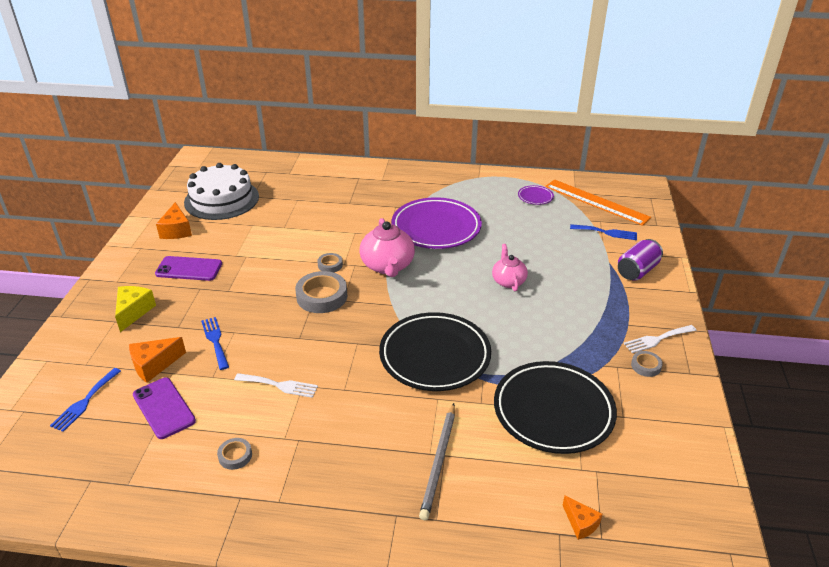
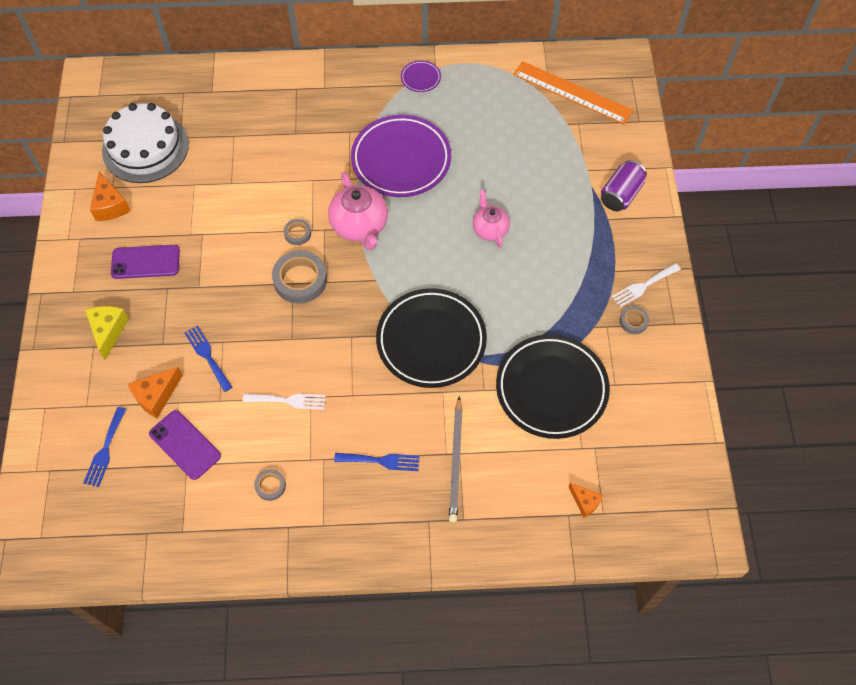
camera: 10 degrees left, 25 degrees up
(535, 197) = (504, 94): purple plate -> purple plate (420, 78)
(606, 232) = (586, 141): blue fork -> blue fork (381, 461)

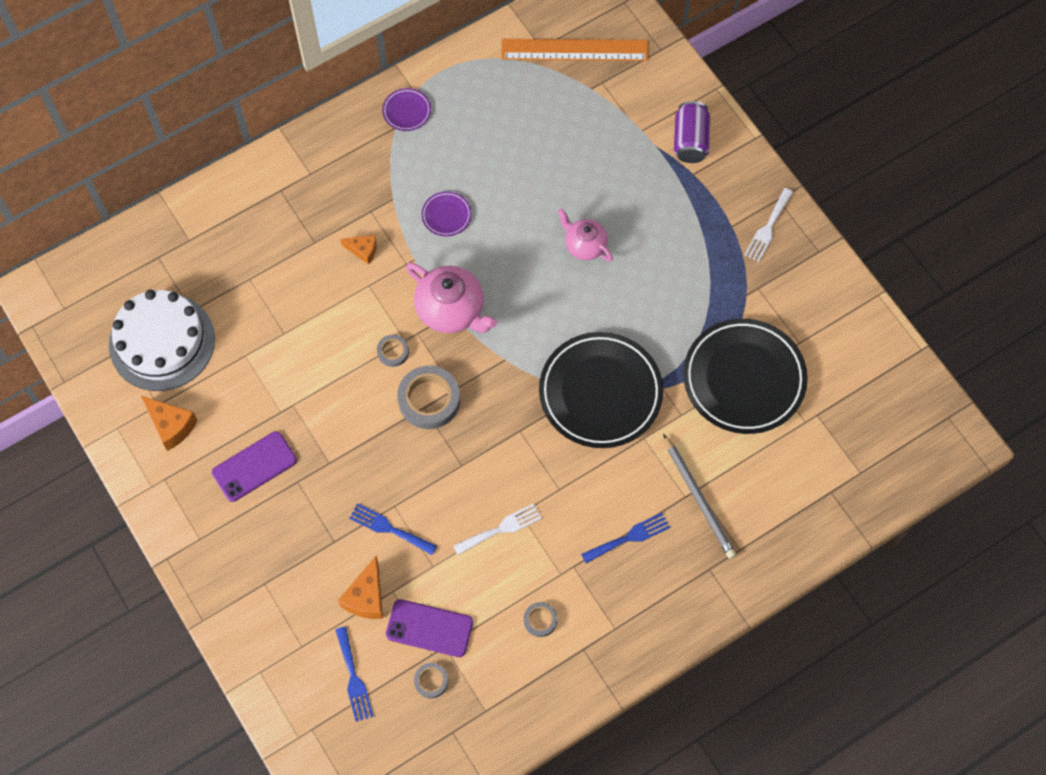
camera: 30 degrees left, 5 degrees up
(108, 331) = (268, 559): yellow cheese -> none
(401, 160) = (446, 215): purple plate -> purple plate, size x0.42
(585, 502) = (839, 471): orange cheese -> orange cheese (363, 250)
(633, 321) = (780, 269): grey tape -> grey tape (431, 681)

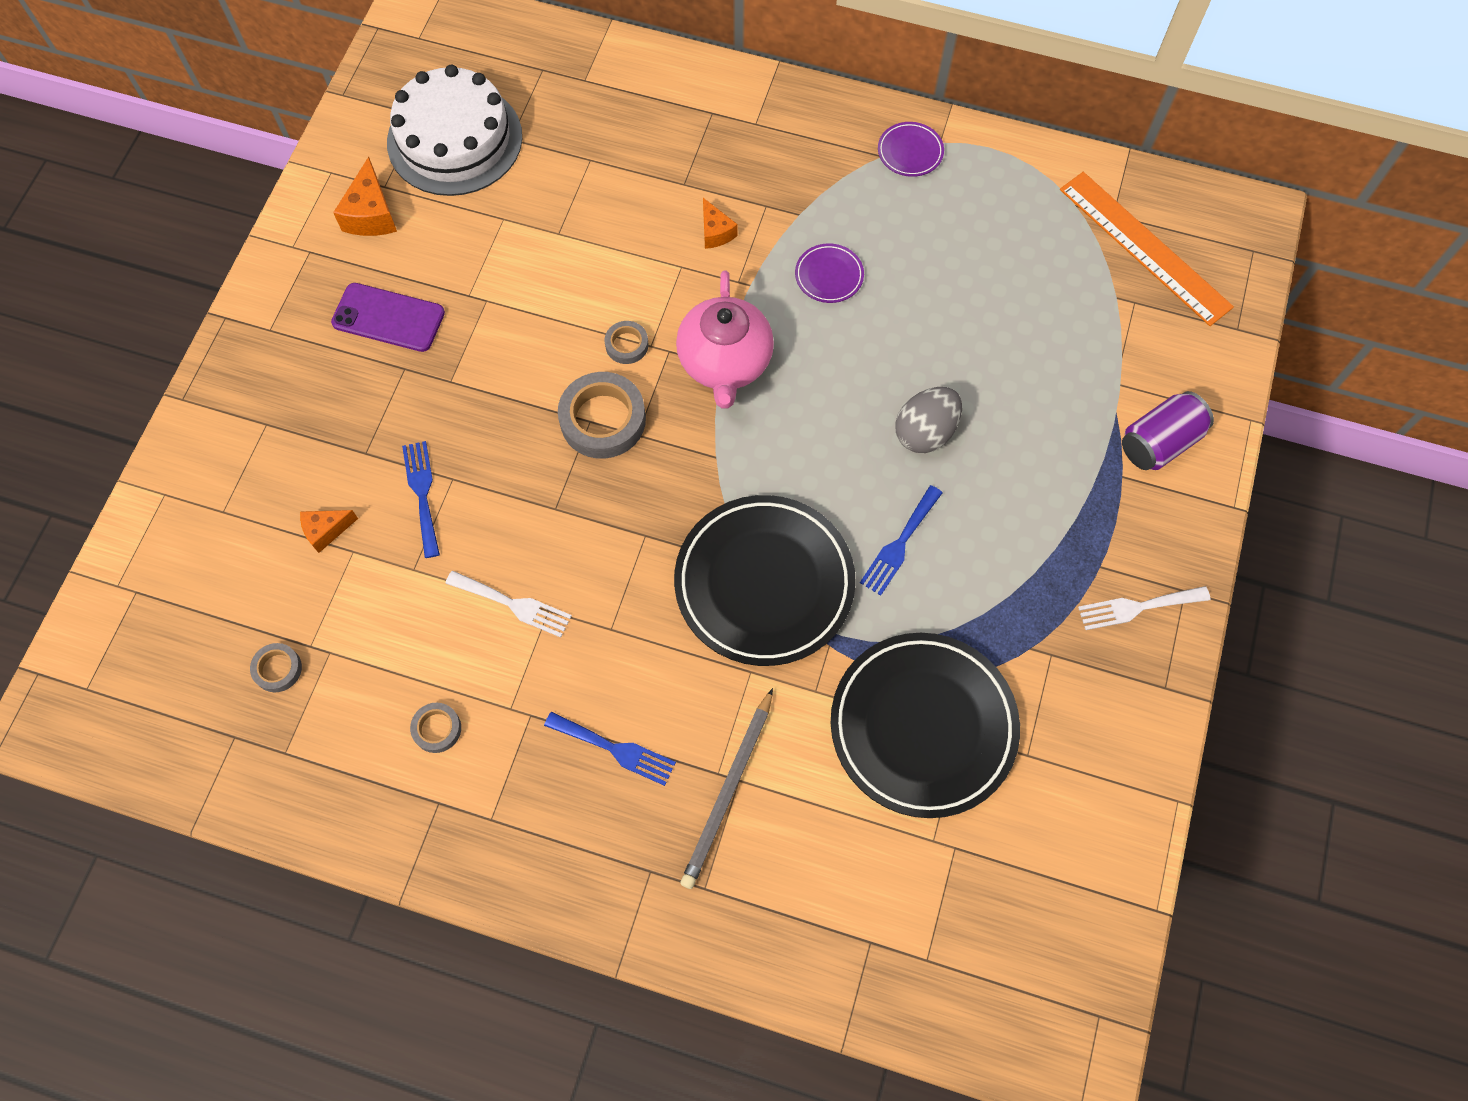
camera: 50 degrees right, 0 degrees up
(353, 678) = (223, 588): blue fork -> blue fork (899, 544)
(366, 597) = (326, 531): orange cheese -> orange cheese, size x0.64
(429, 628) = (338, 620): purple phone -> none
(584, 245) = (925, 432): pink teapot -> grey egg

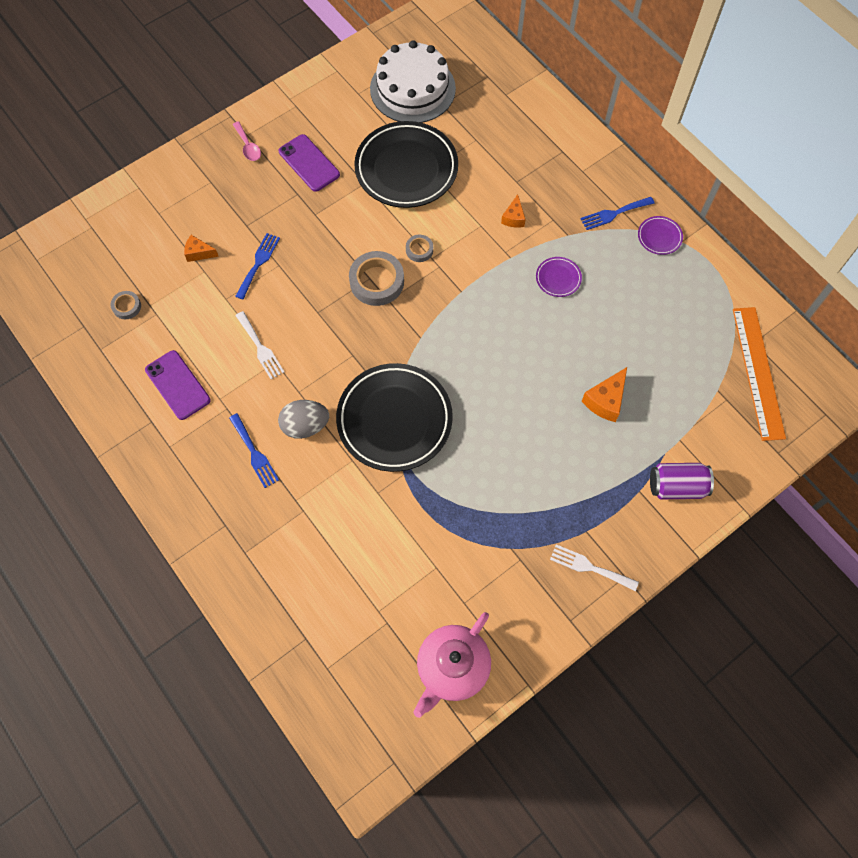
camera: 35 degrees right, 0 degrees up
(283, 344) = (248, 146): none -> pink spoon
(371, 214) = (340, 104): orange cheese -> orange cheese (605, 400)
(437, 729) = (177, 385): grey tape -> purple phone
(725, 363) = (464, 291): pink teapot -> pink teapot (452, 668)
(728, 791) = (293, 513): grey pencil -> none
(899, 544) = (483, 446): blue fork -> blue fork (614, 214)
(923, 726) = (419, 549): black plate -> black plate (406, 168)
(925, 432) = (545, 396): grey egg -> grey egg (305, 426)

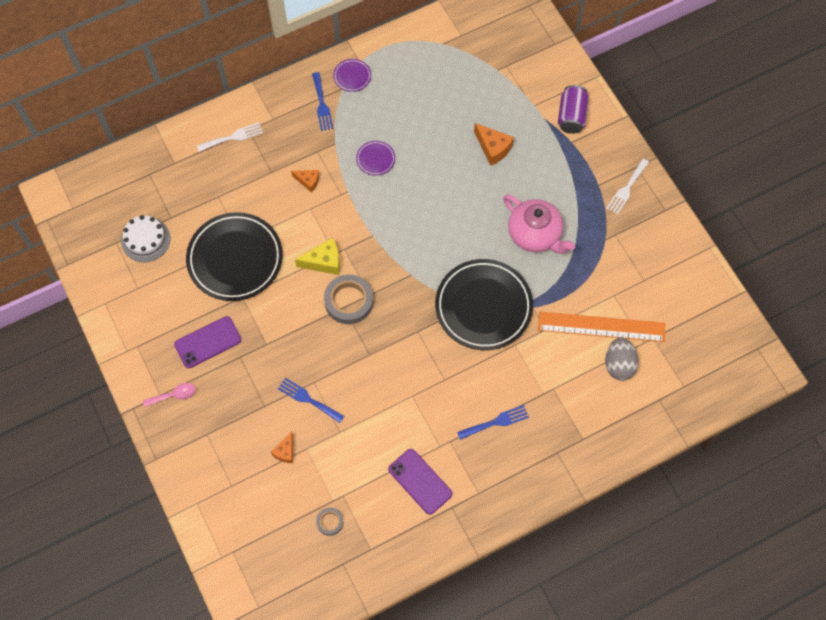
camera: 80 degrees left, 0 degrees up
(177, 385) = (420, 481): purple phone -> purple phone turned 75 degrees clockwise
(260, 348) = (396, 407): white fork -> white fork (233, 137)
(305, 426) = (477, 378): grey egg -> grey egg (619, 364)
(412, 89) = (145, 239): white cake -> white cake, size x0.60
(419, 250) = (324, 262): grey tape -> yellow cheese
(452, 668) = (692, 297): pink teapot -> pink teapot (535, 234)
(758, 372) = (487, 39): orange ruler -> orange ruler (601, 326)

